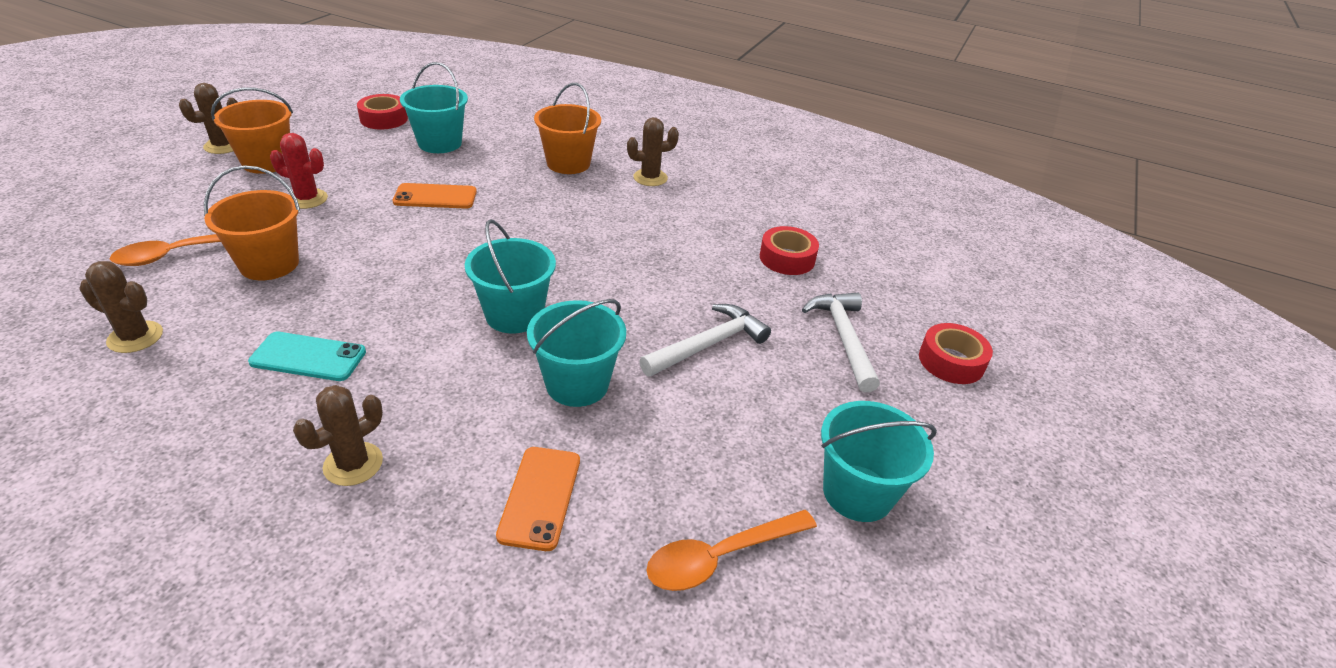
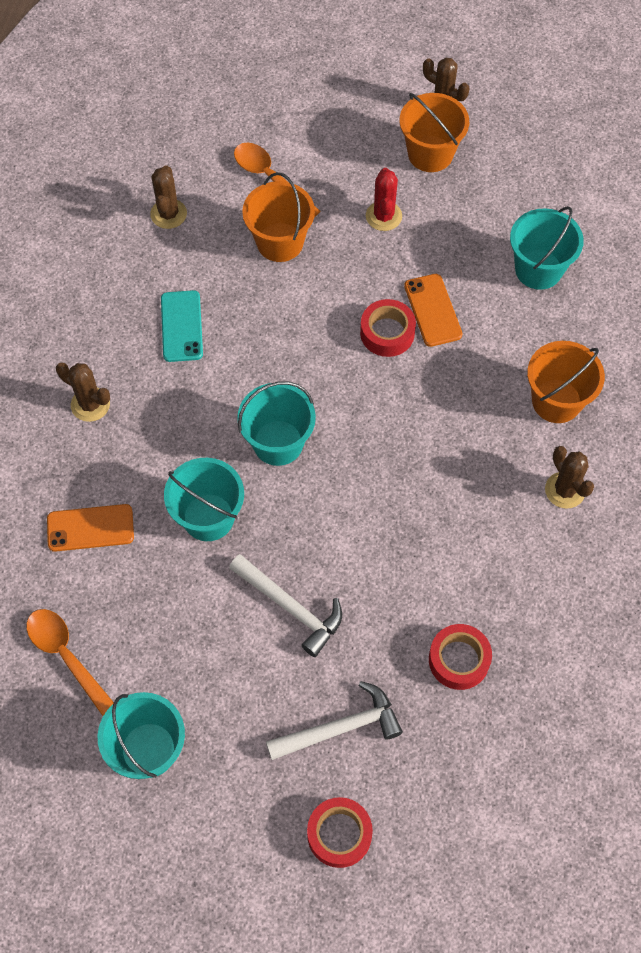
camera: 80 degrees right, 25 degrees up
(384, 119) = (564, 199): red tape -> red tape (387, 333)

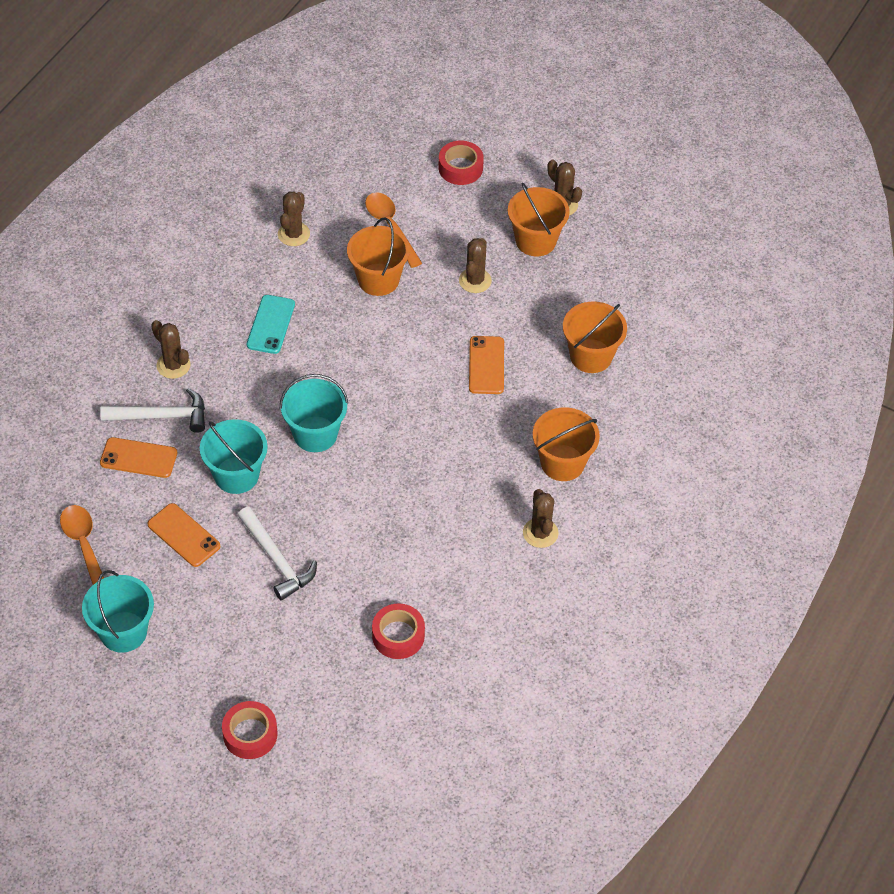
camera: 15 degrees right, 10 degrees down
(175, 608) = (184, 535): none -> orange phone
(340, 727) = (282, 658): white hammer -> white hammer (162, 416)
(383, 216) = (475, 281): red cactus -> brown cactus
(387, 333) = (440, 373): red tape -> red tape (460, 168)
(538, 269) = (591, 356): turquoise bucket -> orange bucket

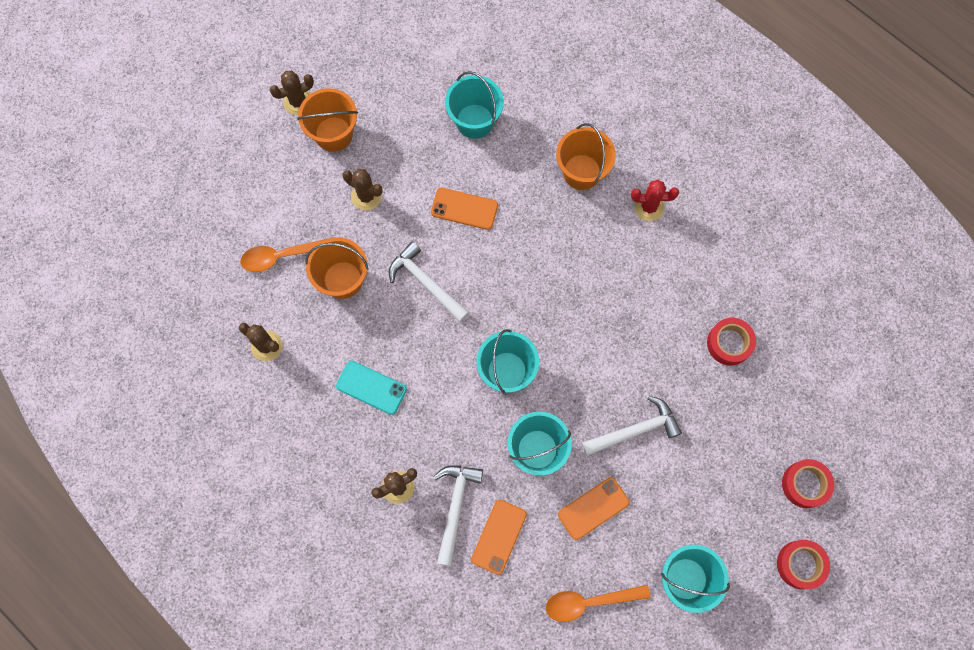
camera: 75 degrees left, 20 degrees up
(394, 348) = (426, 283): none -> white hammer
(460, 168) = (228, 178): red tape -> red tape (800, 564)
(540, 533) = (649, 207): brown cactus -> red cactus
(591, 356) = (474, 121): orange bucket -> turquoise bucket

